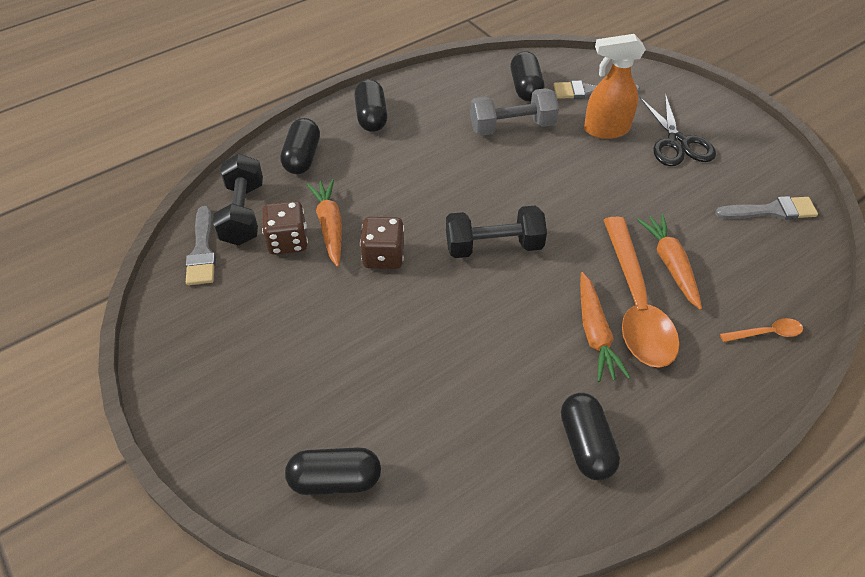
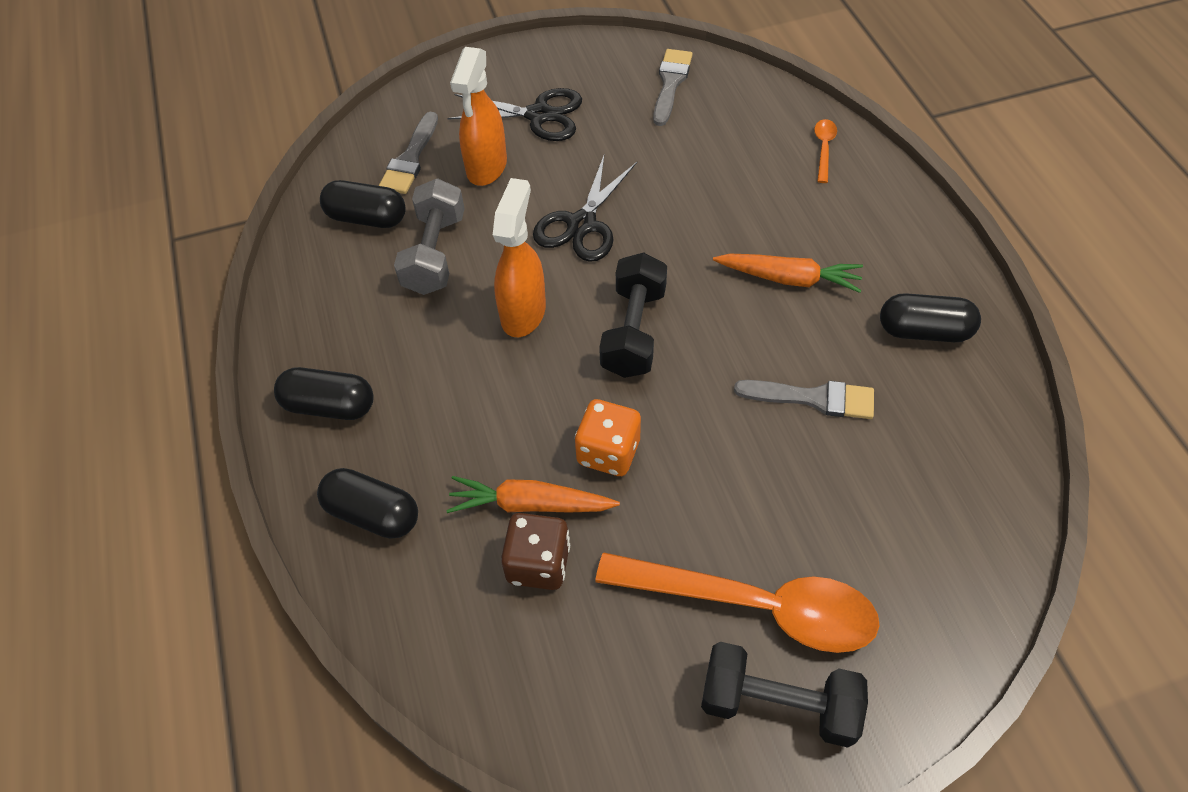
camera: 70 degrees left, 5 degrees up
(202, 251) = (513, 687): grey brush -> grey brush (813, 398)
(243, 214) = (458, 617): black dumbbell -> black dumbbell (778, 704)
(335, 480) = (931, 577): black capsule -> none
(383, 256) = (608, 452): brown dice -> orange dice
(483, 183) = (523, 312): none -> orange spray bottle
(581, 193) = (582, 224): none -> black scissors
(635, 304) = (759, 232): orange spoon -> orange spoon (753, 605)
(670, 264) = (715, 186): orange carrot -> none

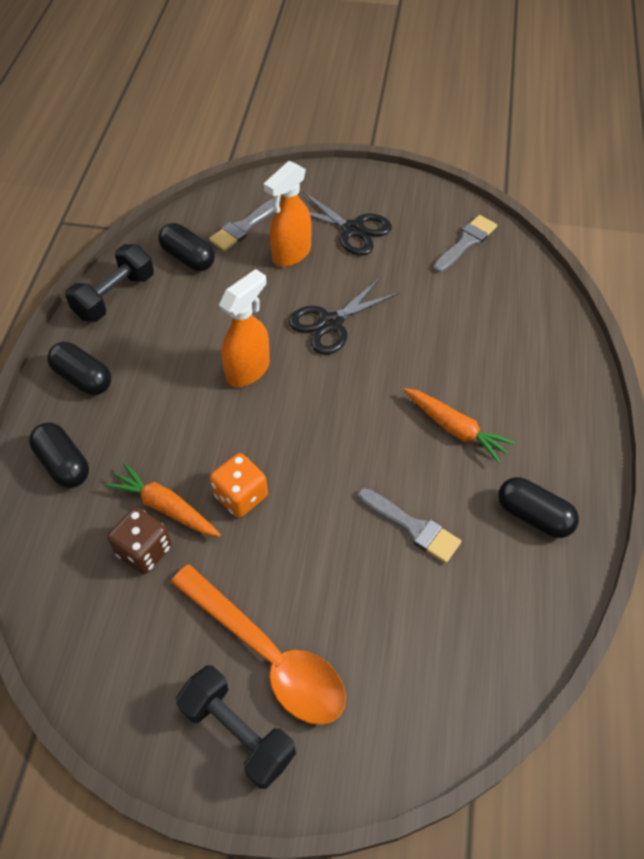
camera: 25 degrees right, 0 degrees up
(435, 254) = (216, 302): grey dumbbell -> none
(633, 331) = (315, 417): black dumbbell -> black dumbbell (114, 296)
(823, 149) = (551, 340): orange spoon -> none

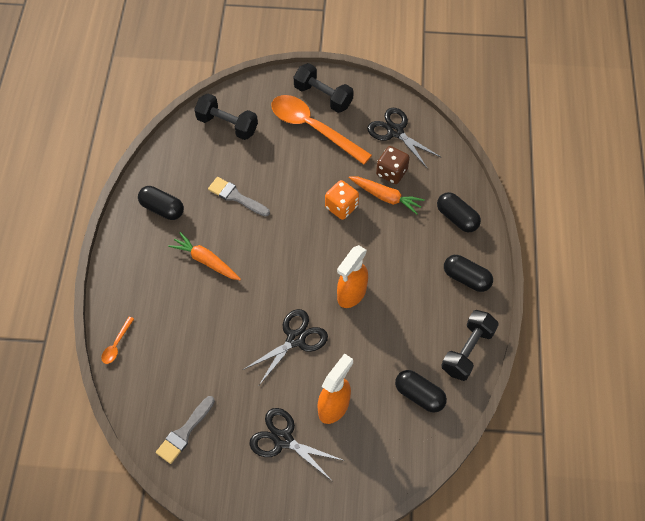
camera: 175 degrees right, 5 degrees up
(115, 633) = (395, 131): none -> black scissors
(244, 227) = (379, 434): grey brush -> none
(432, 677) = (227, 125): none -> black dumbbell
(565, 333) = (116, 344): none -> orange spoon

